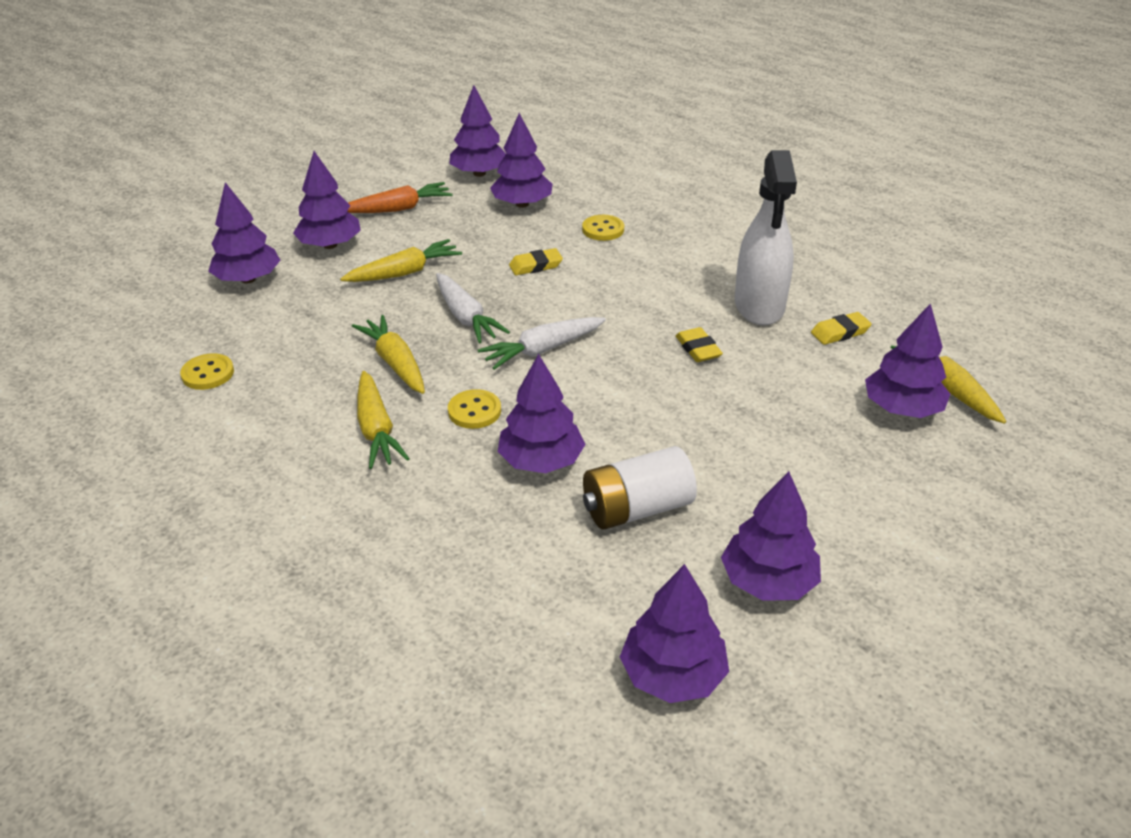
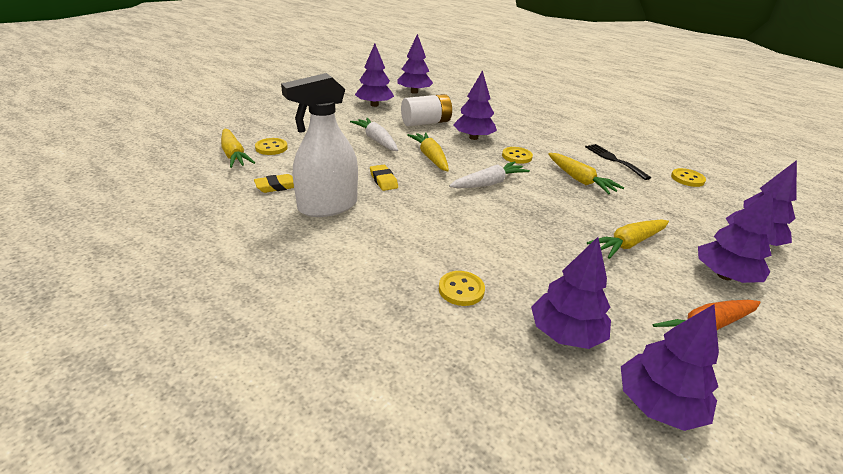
camera: 175 degrees right, 5 degrees down
(297, 412) = (614, 160): none -> black fork
(376, 429) = (564, 152): yellow carrot -> yellow carrot (430, 157)
(465, 317) = (552, 206): white carrot -> white carrot (376, 140)
(535, 266) = (517, 247): yellow eraser -> none
(759, 306) = (327, 206): white spray bottle -> white spray bottle turned 120 degrees counterclockwise
(902, 409) = (271, 148): purple tree -> yellow button

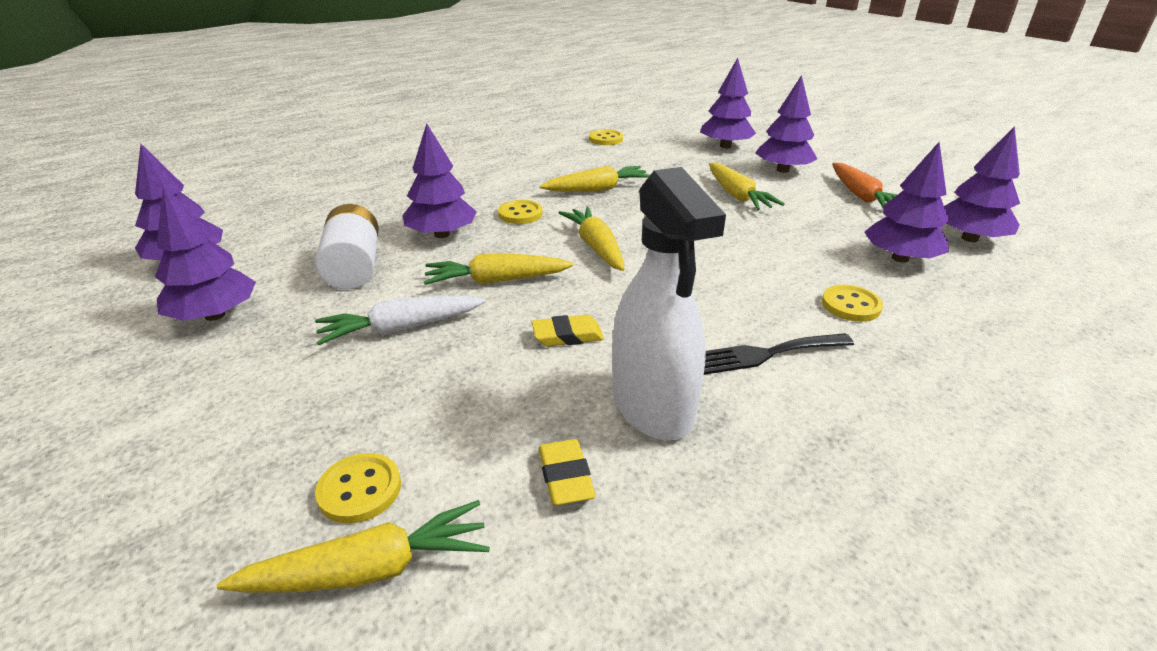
camera: 75 degrees left, 0 degrees up
(488, 183) = (596, 247): white carrot -> yellow carrot
(614, 160) = (551, 161): black fork -> black fork (765, 354)

